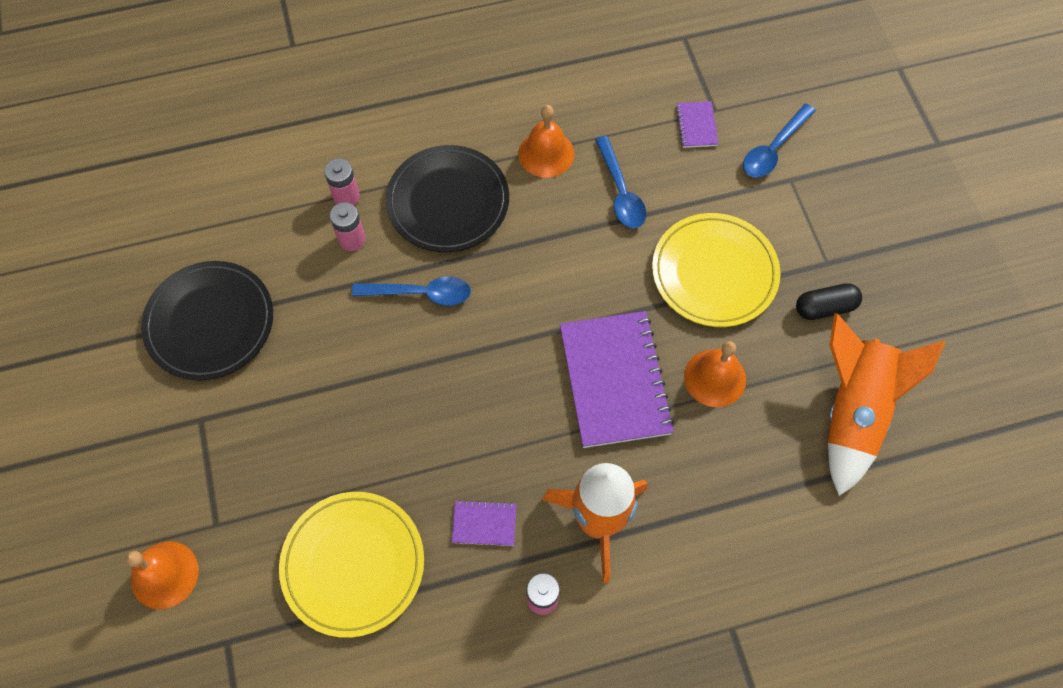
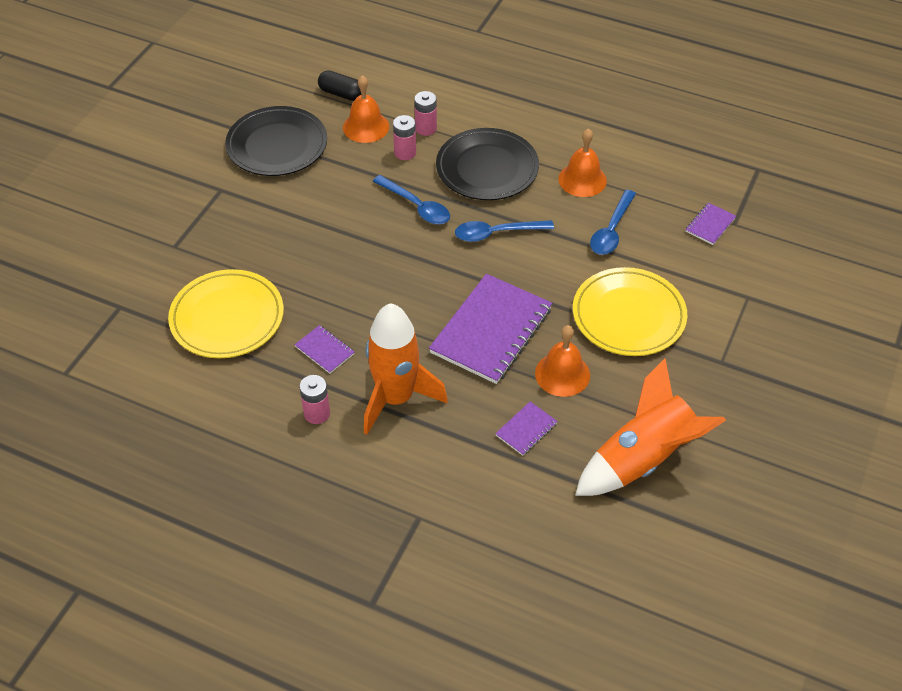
camera: 40 degrees right, 15 degrees down
(164, 574) = (123, 252): orange bell -> orange bell (366, 127)
(737, 460) = (526, 429): none -> purple notebook
(773, 149) = (755, 271): blue spoon -> blue spoon (496, 233)
(825, 307) = (690, 386): black capsule -> black capsule (341, 94)

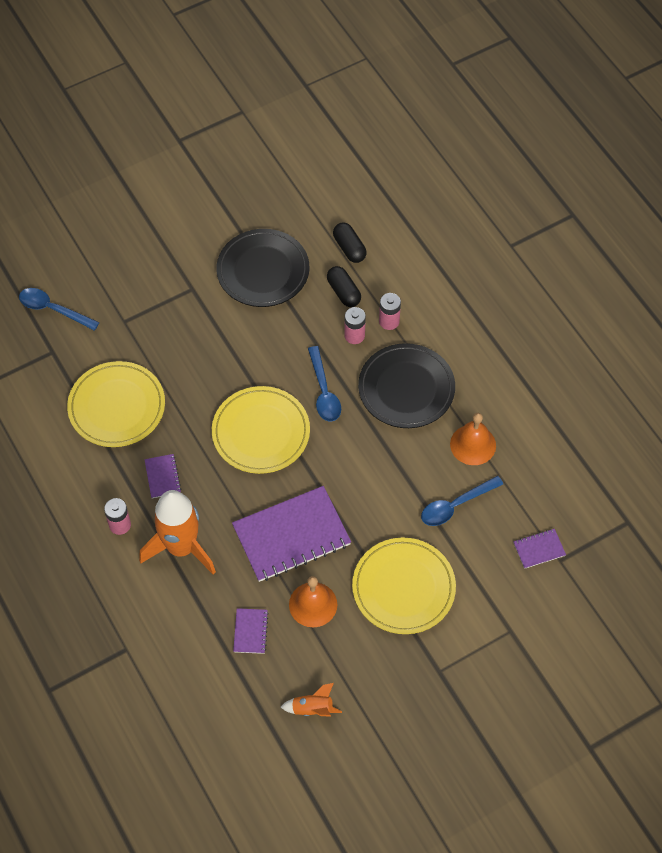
camera: 35 degrees right, 10 degrees up
(366, 127) = (343, 292): orange bell -> black capsule
(387, 266) = (261, 432): none -> yellow plate
(496, 233) = (364, 453): blue spoon -> blue spoon (53, 309)
(526, 429) = (250, 631): purple notebook -> purple notebook turned 75 degrees counterclockwise
(643, 459) = (312, 709): orange rocket -> orange rocket, size x0.44

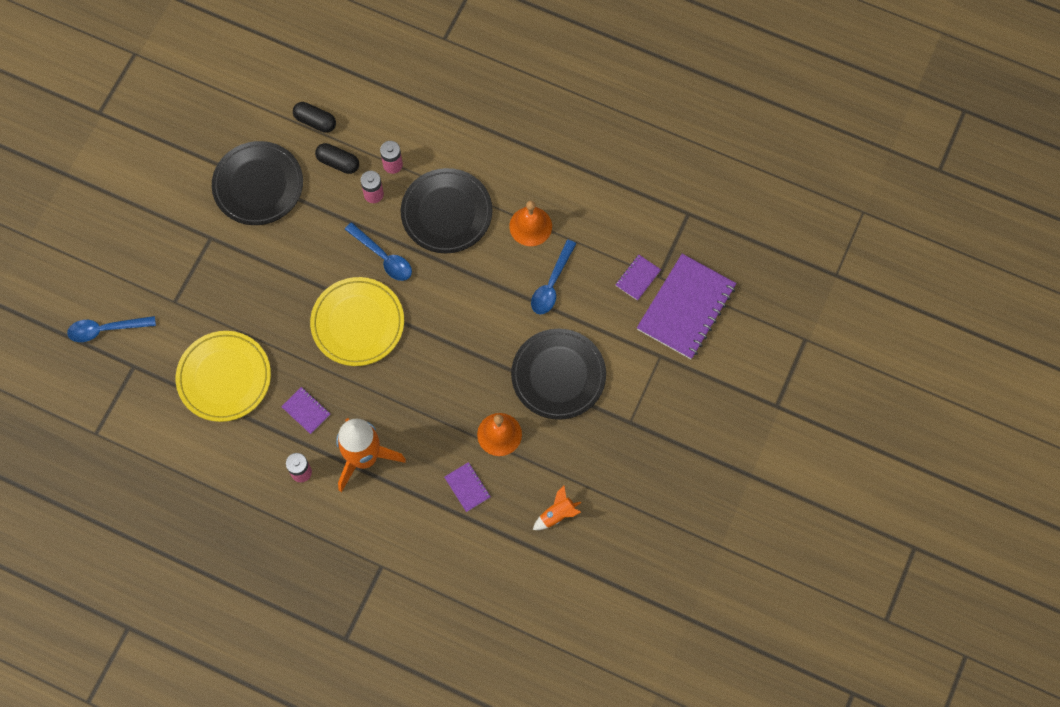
camera: 35 degrees left, 10 degrees up
(291, 535) = (443, 391): purple notebook -> purple notebook (686, 308)
(403, 588) = (558, 375): yellow plate -> black plate

